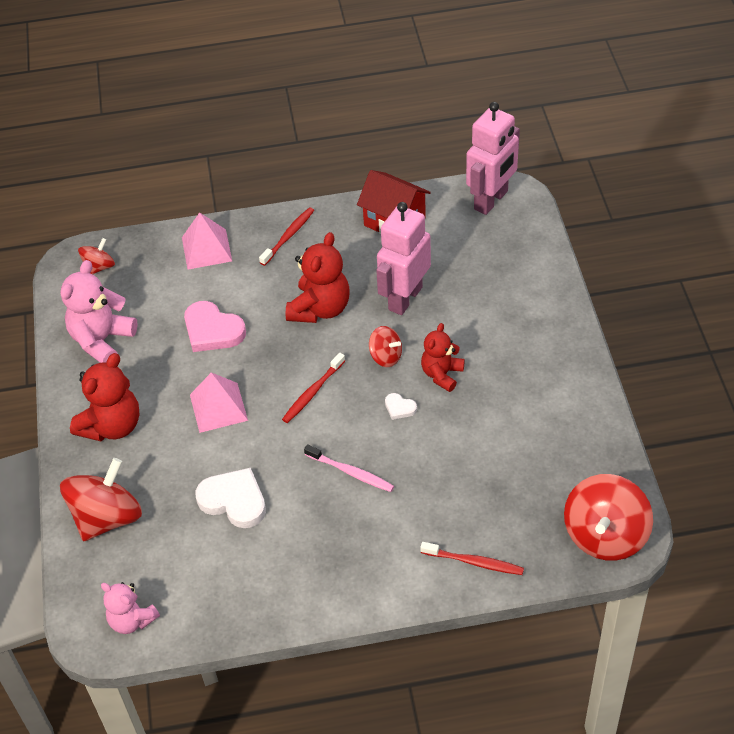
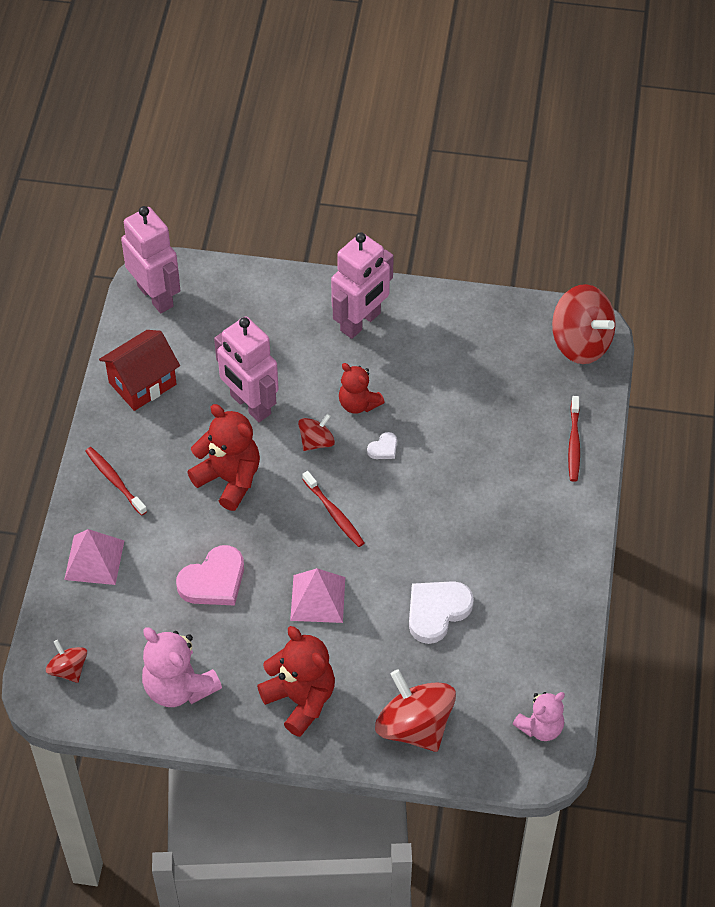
camera: 75 degrees left, 5 degrees up
(350, 472) = (442, 508): pink toothbrush -> none
(474, 562) = (574, 443): red toothbrush -> red toothbrush turned 150 degrees clockwise
(536, 349) = (361, 322): none -> pink robot

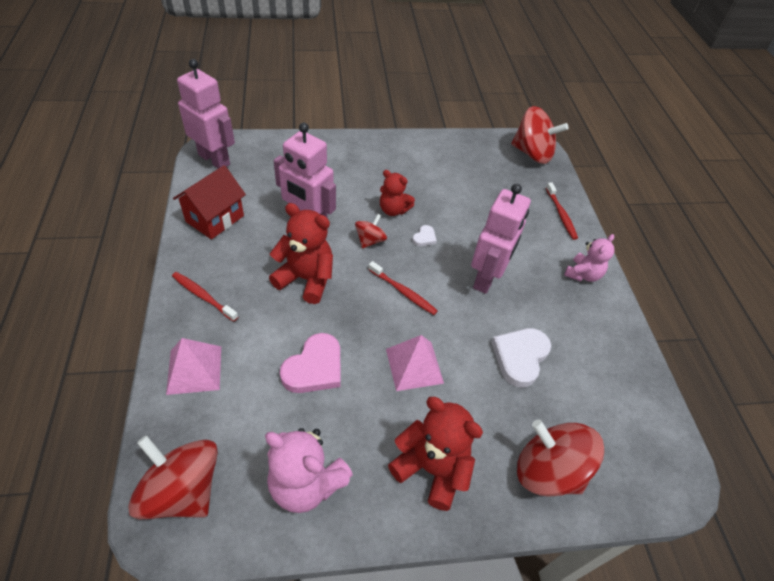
camera: 20 degrees left, 5 degrees down
(68, 669) = (182, 490): red spinning top -> red spinning top, size x1.90
(361, 322) = (376, 159): pink robot -> pink robot (486, 278)
(540, 727) = (656, 445): pink teddy bear -> pink teddy bear (583, 274)

